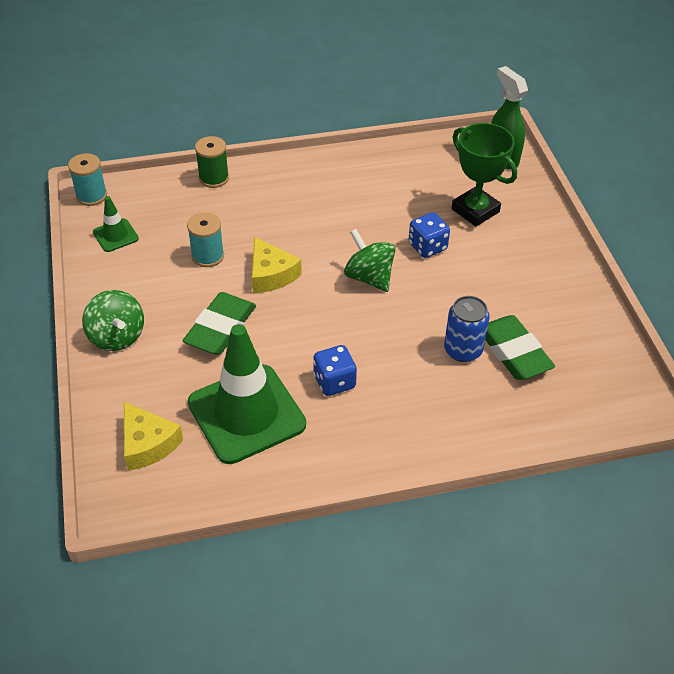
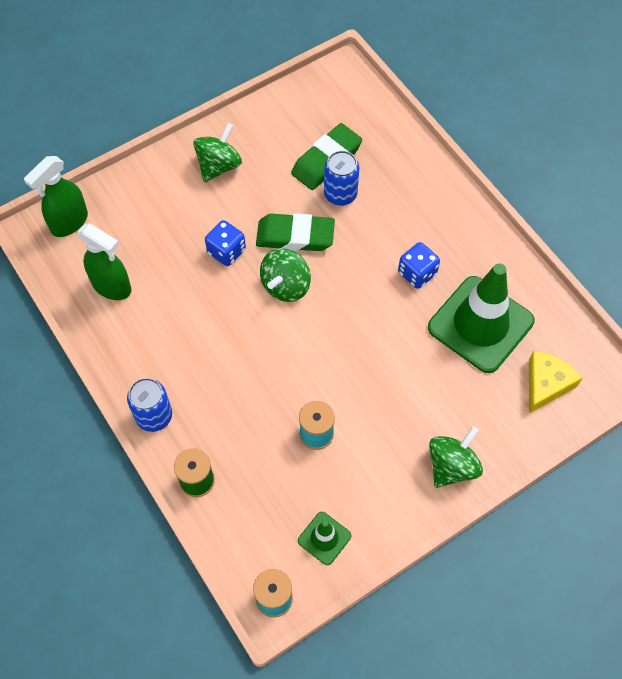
camera: 110 degrees left, 15 degrees up
(220, 328) = (401, 382): green eraser -> green eraser (295, 236)
(271, 274) = (317, 367): yellow cheese -> none
(284, 168) = (154, 416): none -> blue can
(422, 169) = (112, 286): none -> green spray bottle
(475, 210) = (160, 226): green trophy -> none
(535, 266) = (219, 166): none -> green spinning top

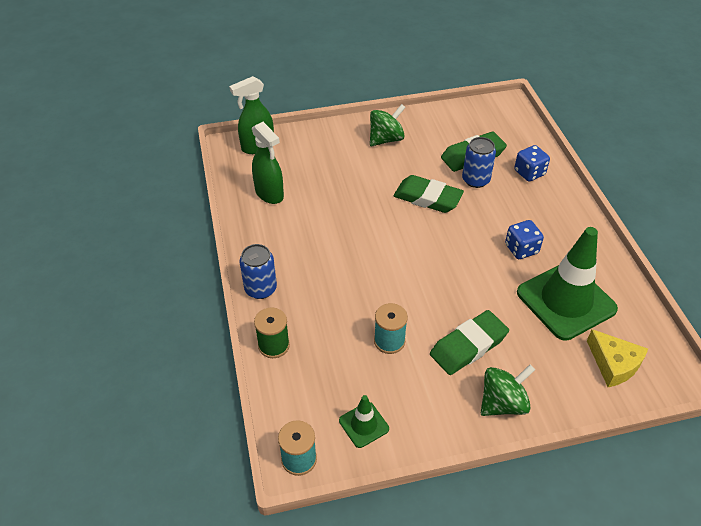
camera: 20 degrees right, 15 degrees down
(226, 251) = (368, 194): blue dice -> blue dice (529, 173)
(286, 286) = (406, 229): green spinning top -> none
(398, 412) = (468, 346): none -> green eraser
(546, 384) = (614, 364): yellow cheese -> yellow cheese turned 90 degrees clockwise

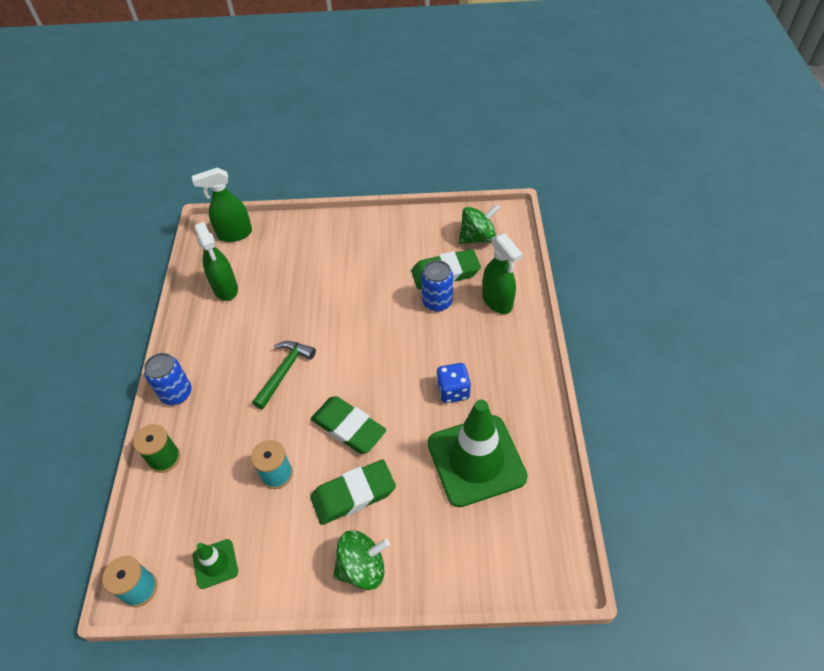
camera: 15 degrees right, 5 degrees up
(358, 255) = (284, 371): none -> green hammer
(386, 139) = (364, 242): green spinning top -> green spinning top (477, 237)
(427, 198) = (379, 316): green eraser -> green eraser (348, 428)
(529, 173) = (497, 301): blue dice -> green spray bottle
(614, 364) = (498, 545): yellow cheese -> none

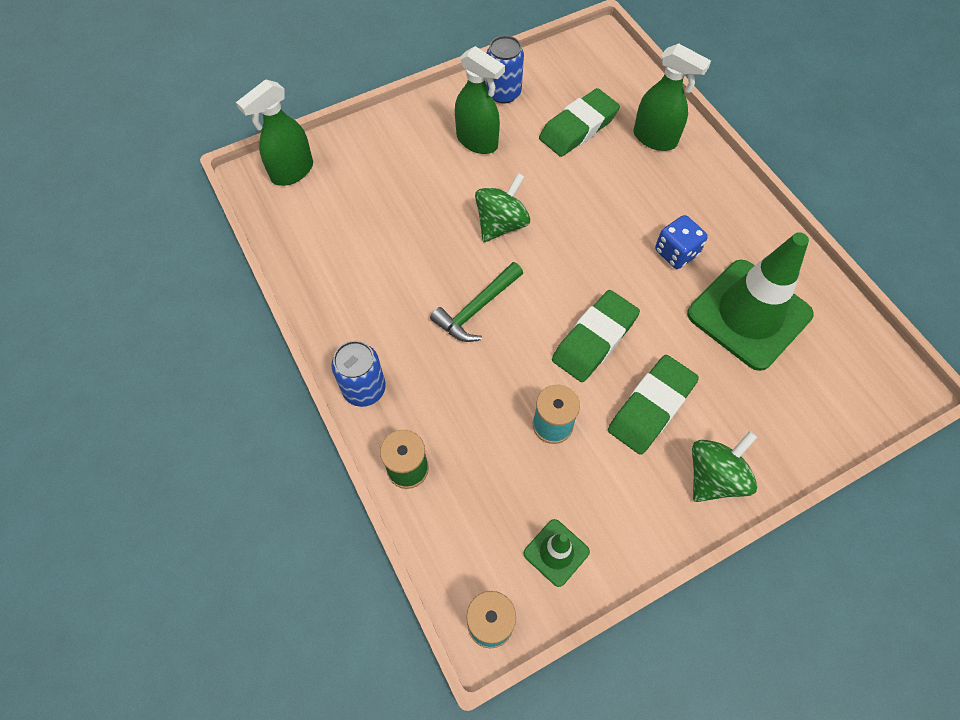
camera: 30 degrees left, 10 degrees up
(225, 289) = (331, 242): green spray bottle -> green spray bottle (477, 141)
(284, 371) = (476, 309): green hammer -> green hammer turned 135 degrees counterclockwise
(348, 428) = (594, 339): green eraser -> green eraser turned 60 degrees counterclockwise
(437, 302) = (592, 163): blue can -> blue can (503, 93)
(477, 237) = (585, 75): green spinning top -> green spinning top (501, 224)

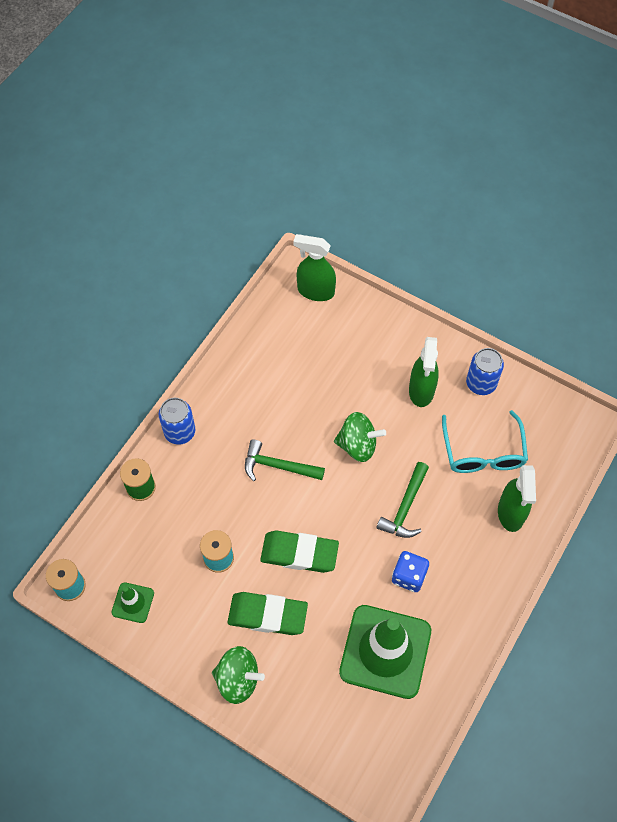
camera: 60 degrees right, 0 degrees up
(578, 128) = (483, 452): green eraser -> turquoise glasses
(598, 218) = (405, 507): none -> green hammer

